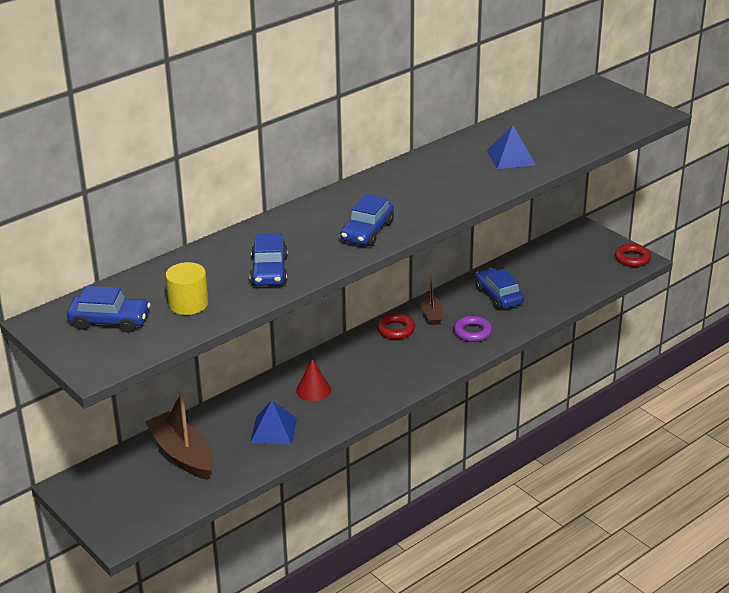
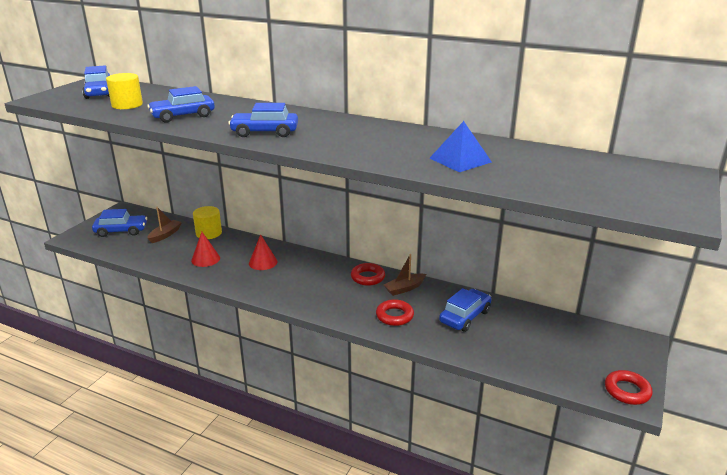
camera: 65 degrees right, 5 degrees down
(137, 492) = (121, 231): none -> blue car
(182, 454) = (165, 235): brown boat -> brown boat, size x0.55
(208, 419) = (209, 233): none -> yellow cylinder
(273, 430) = (205, 259): blue pyramid -> red cone
(472, 332) = (394, 316): purple ring -> red ring

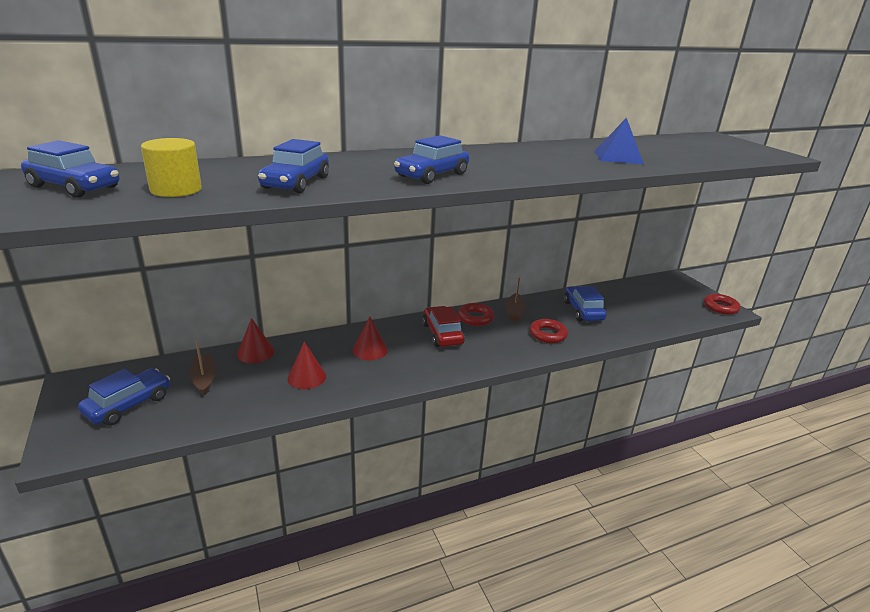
camera: 50 degrees left, 0 degrees up
(209, 233) = (255, 353): yellow cylinder -> red cone
(323, 276) = (442, 334): none -> red car

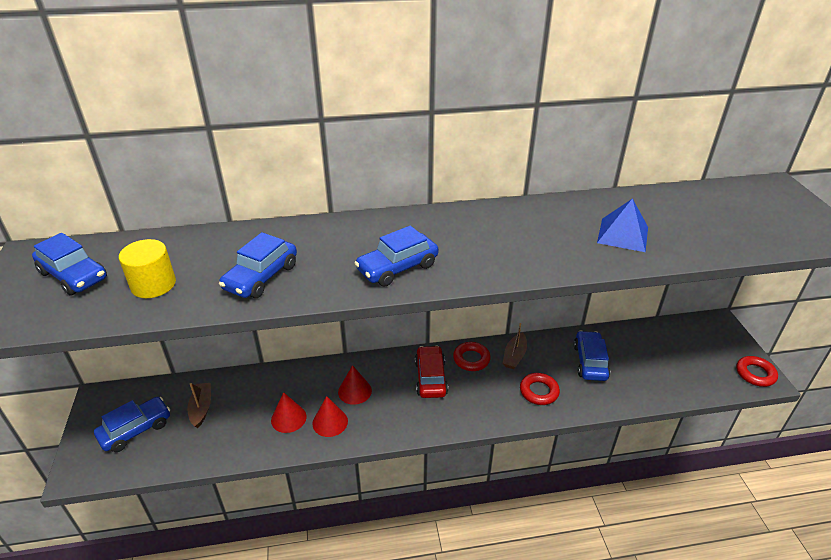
camera: 15 degrees right, 10 degrees up
(255, 353) = (252, 381): red cone -> red cone (330, 422)

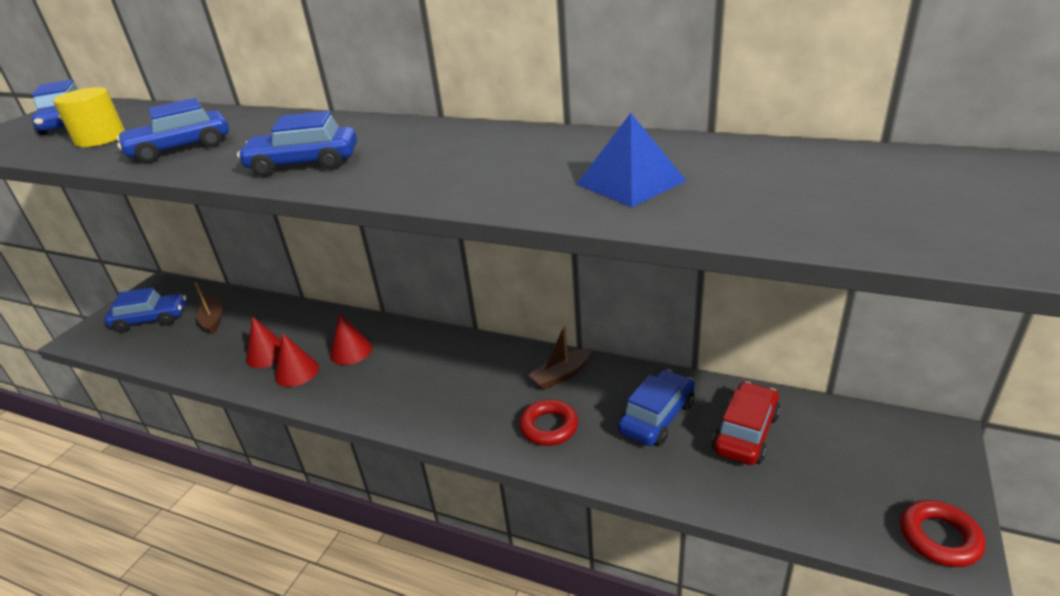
camera: 35 degrees right, 5 degrees down
(201, 408) = (213, 319): brown boat -> brown boat turned 45 degrees counterclockwise
(430, 378) = (439, 365): red car -> red car (745, 433)
(471, 359) = (505, 361): red ring -> none

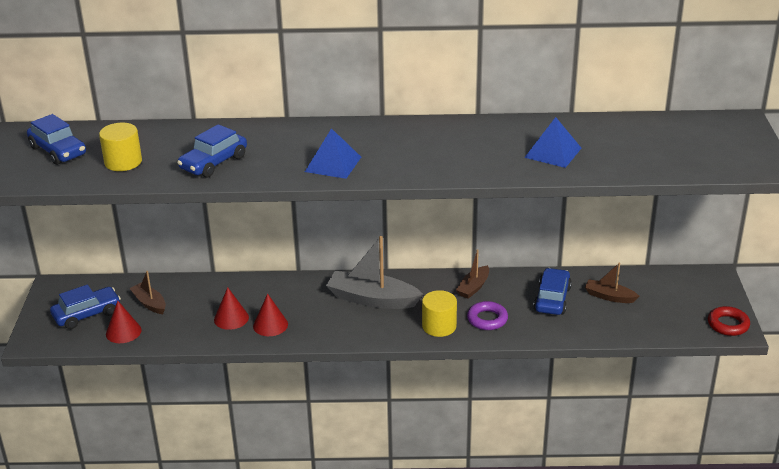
camera: 25 degrees left, 0 degrees up
(304, 164) = (333, 164): blue car -> blue pyramid
(351, 351) = (300, 303): red cone -> red cone (123, 332)
(430, 364) = (372, 299): none -> grey boat
(480, 422) = (439, 326): none -> yellow cylinder
(549, 427) = (487, 319): red ring -> purple ring
(745, 433) = (609, 296): red car -> brown boat

